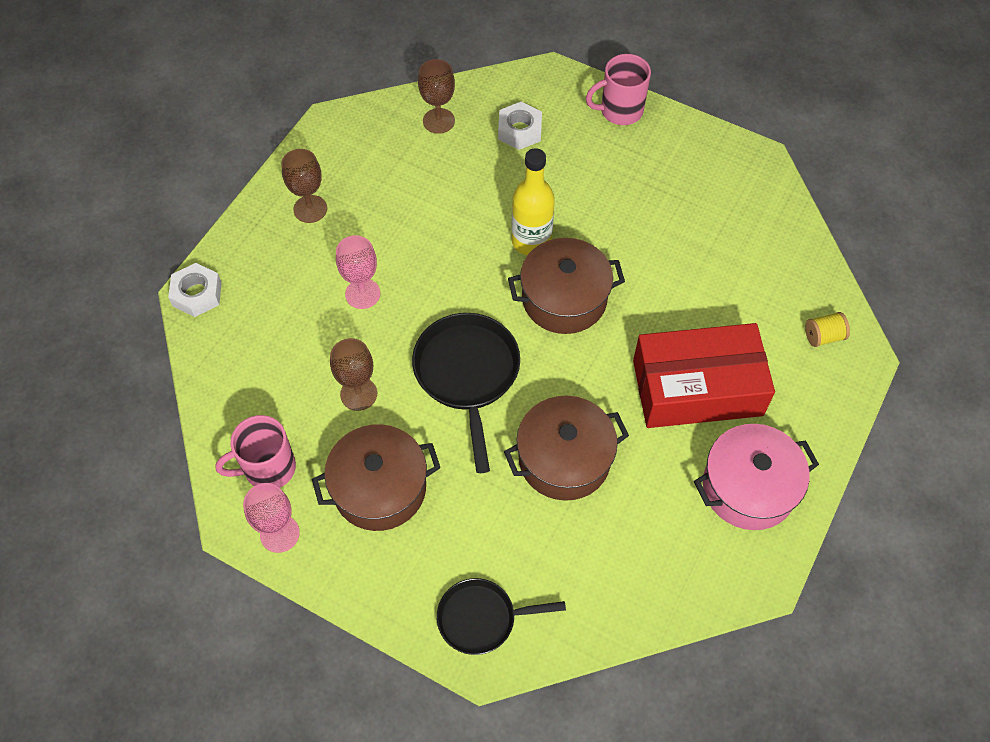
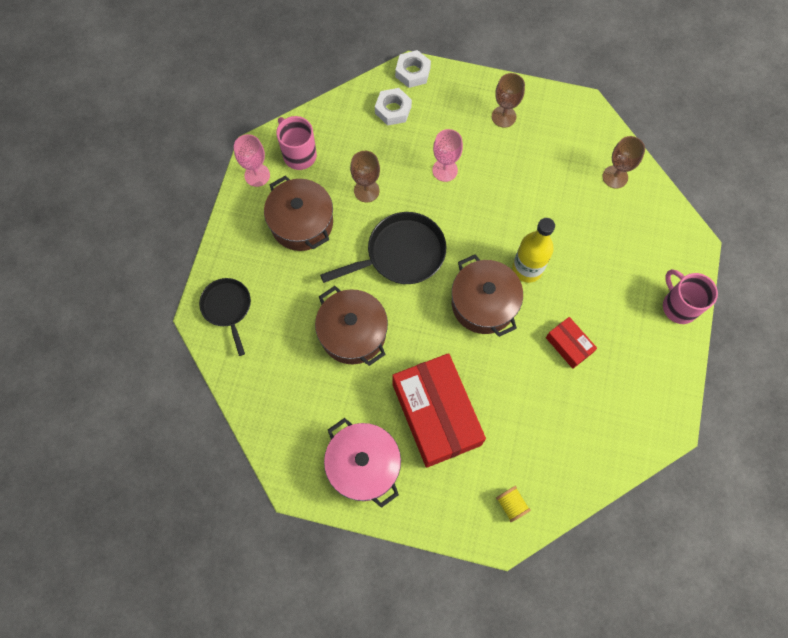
camera: 75 degrees right, 10 degrees up
(519, 130) = (628, 236): white nut -> white nut (393, 110)
(640, 226) = (569, 345): none -> red box

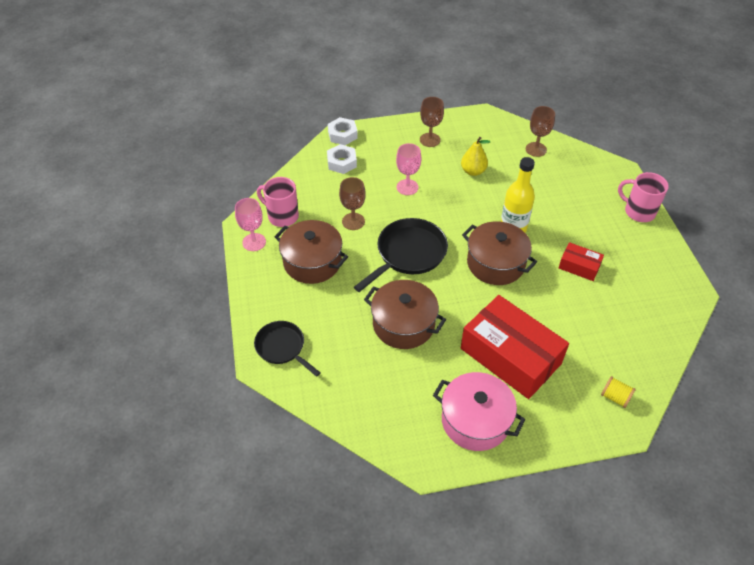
camera: 25 degrees left, 20 degrees down
(527, 178) = (473, 171): none -> yellow pear

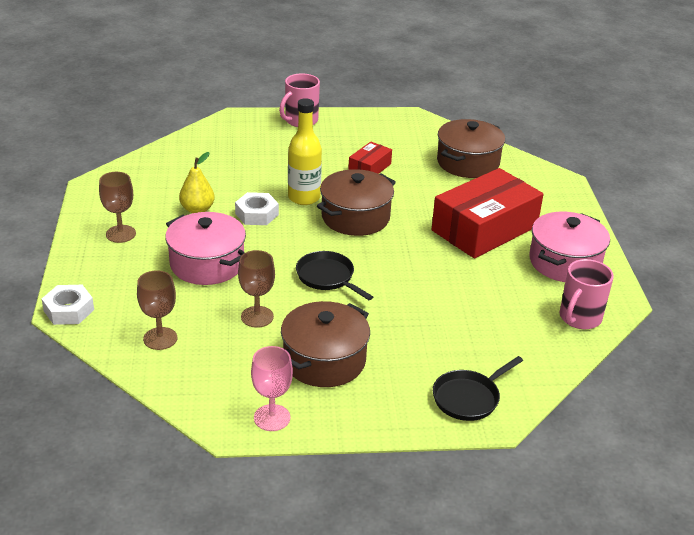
camera: 85 degrees left, 15 degrees down
(282, 216) = (226, 385): pink mug -> pink mug (579, 318)
(342, 162) = (132, 316): white nut -> white nut (256, 214)
(403, 324) = (438, 294): brown pot -> brown pot (468, 163)
(407, 187) = (207, 264): pink goblet -> pink pot
(408, 254) = (327, 277): black pan -> black pan, size x0.64
(536, 149) = (177, 161): brown goblet -> brown goblet (160, 338)
(615, 397) = (532, 180): yellow spool -> none

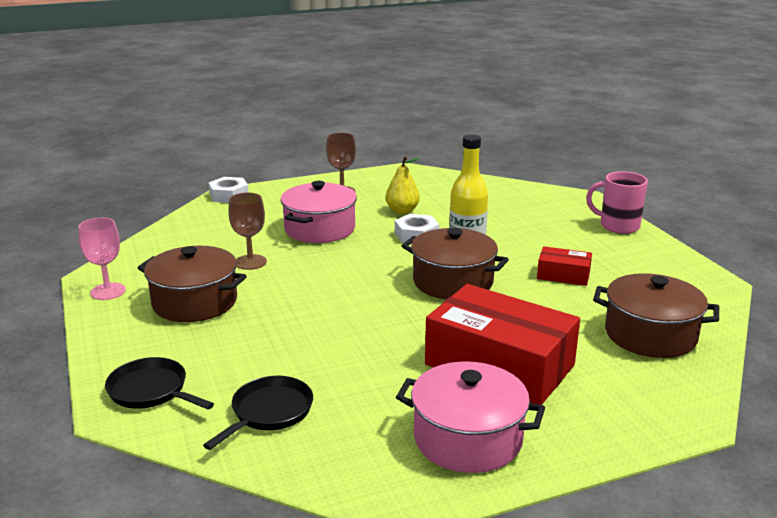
camera: 75 degrees right, 10 degrees down
(160, 338) = (204, 231): brown goblet -> none
(327, 277) = (331, 284): black pan -> black pan (269, 412)
(579, 318) = (338, 462): pink mug -> none

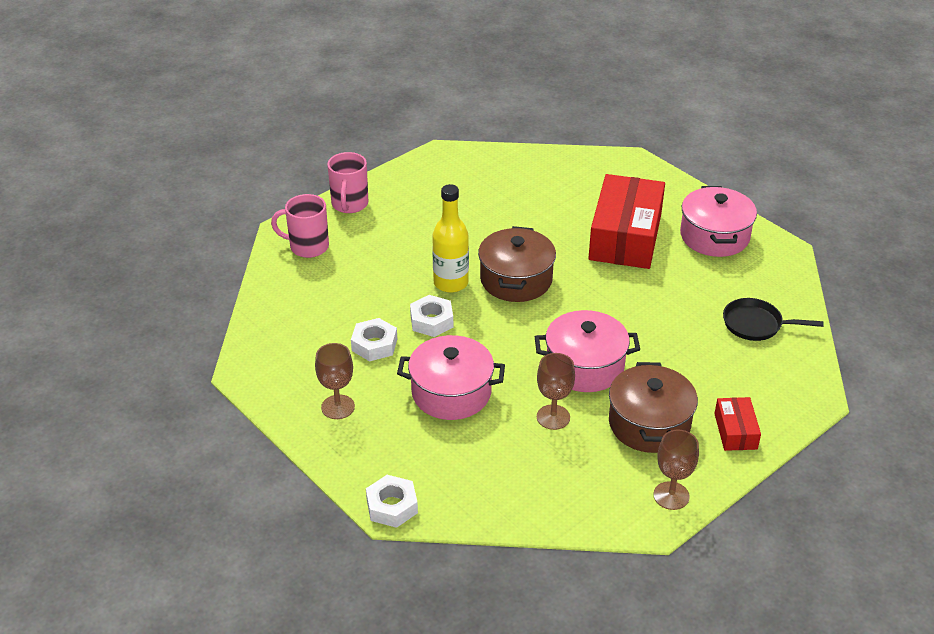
camera: 110 degrees left, 15 degrees up
(108, 291) = (671, 496): pink goblet -> brown goblet
(151, 391) = (780, 392): black pan -> none
(298, 289) = (585, 366): none -> pink pot
(402, 211) = (374, 345): yellow pear -> white nut
(553, 203) = (307, 246): none -> pink mug
(563, 275) = (469, 224): red box -> red box (735, 431)
(650, 335) = (541, 178): brown pot -> none

